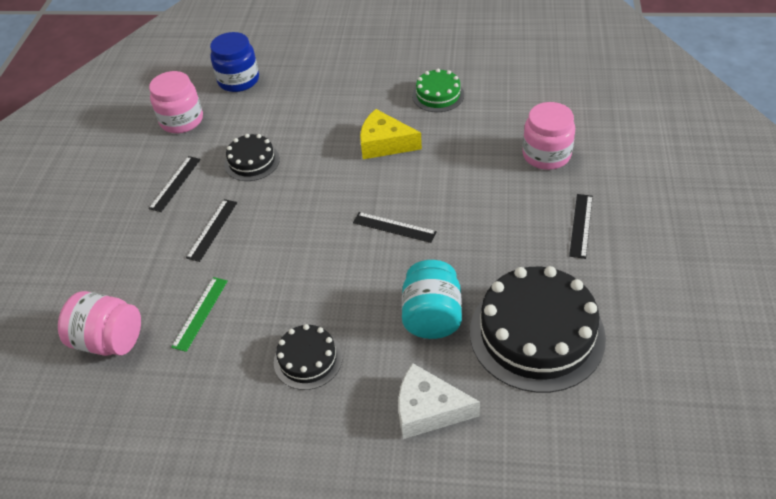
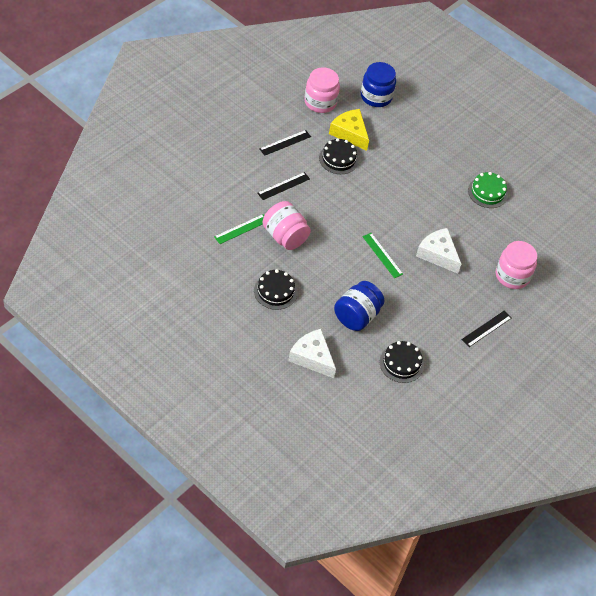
camera: 25 degrees right, 5 degrees up
(109, 340) = (186, 211): pink jar -> pink jar (285, 236)
(384, 144) = (424, 201): yellow cheese -> yellow cheese (349, 133)
(394, 227) = (382, 255): black ruler -> green ruler
(432, 316) = (356, 316): turquoise jar -> blue jar
(451, 185) = (437, 254): none -> white cheese
(536, 334) = (401, 363): black cake -> black cake, size x0.51

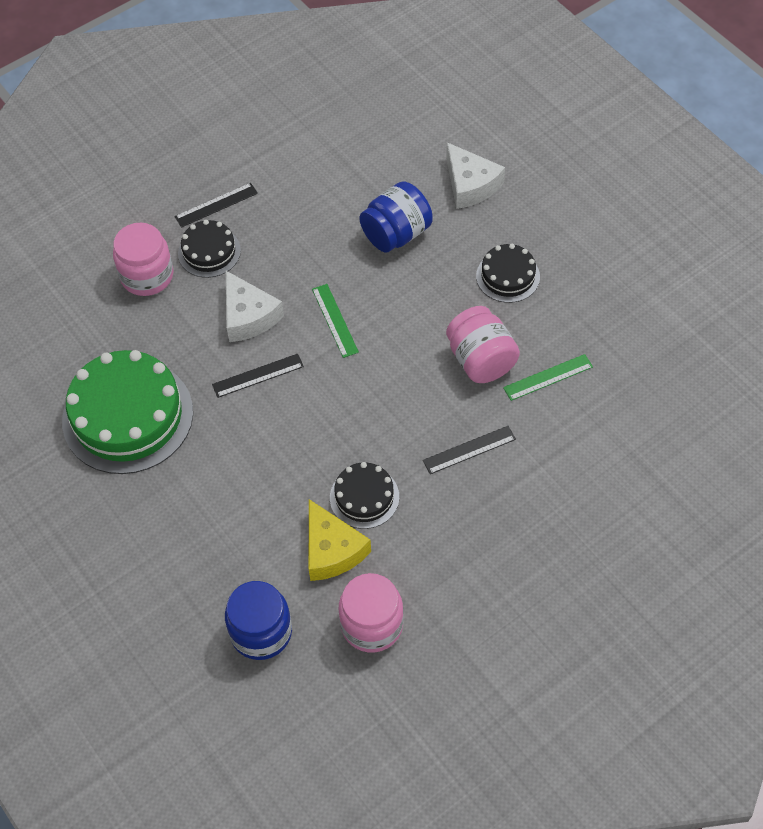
camera: 160 degrees left, 5 degrees up
(285, 142) = (453, 537): black ruler -> black ruler (258, 376)
(401, 363) = (350, 169): black cake -> black cake (209, 252)
(487, 192) = (128, 416): green cake -> green cake, size x1.95

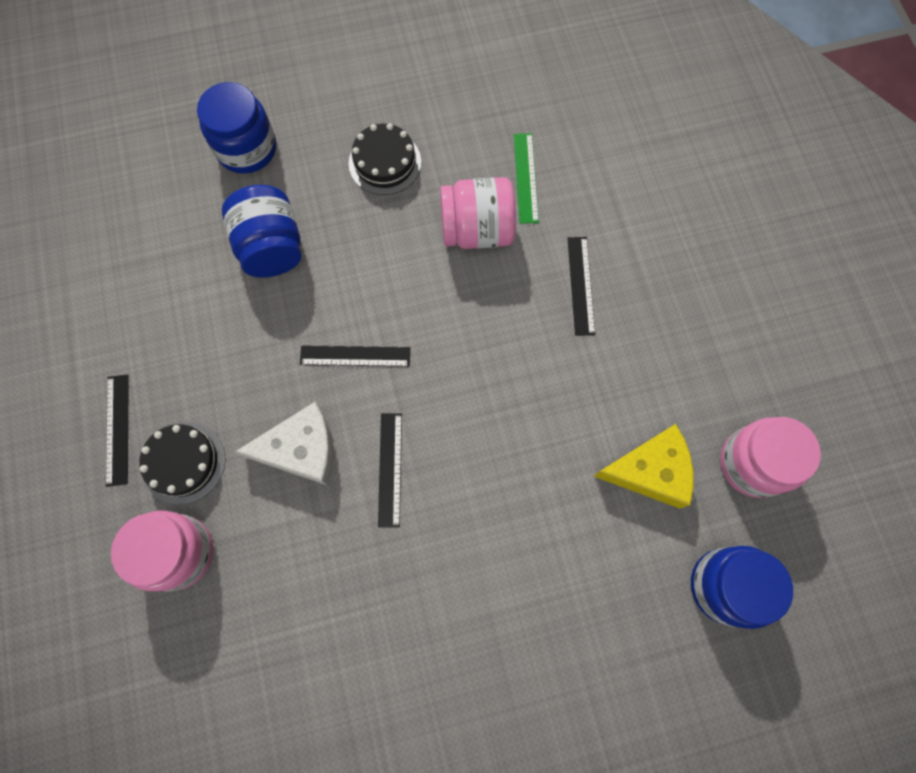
camera: 70 degrees left, 15 degrees up
(128, 416) = (377, 647): green cake -> none
(334, 320) = (355, 356): green ruler -> black ruler
(364, 497) = (597, 412): black cake -> none
(470, 185) = (247, 149): white cheese -> blue jar

